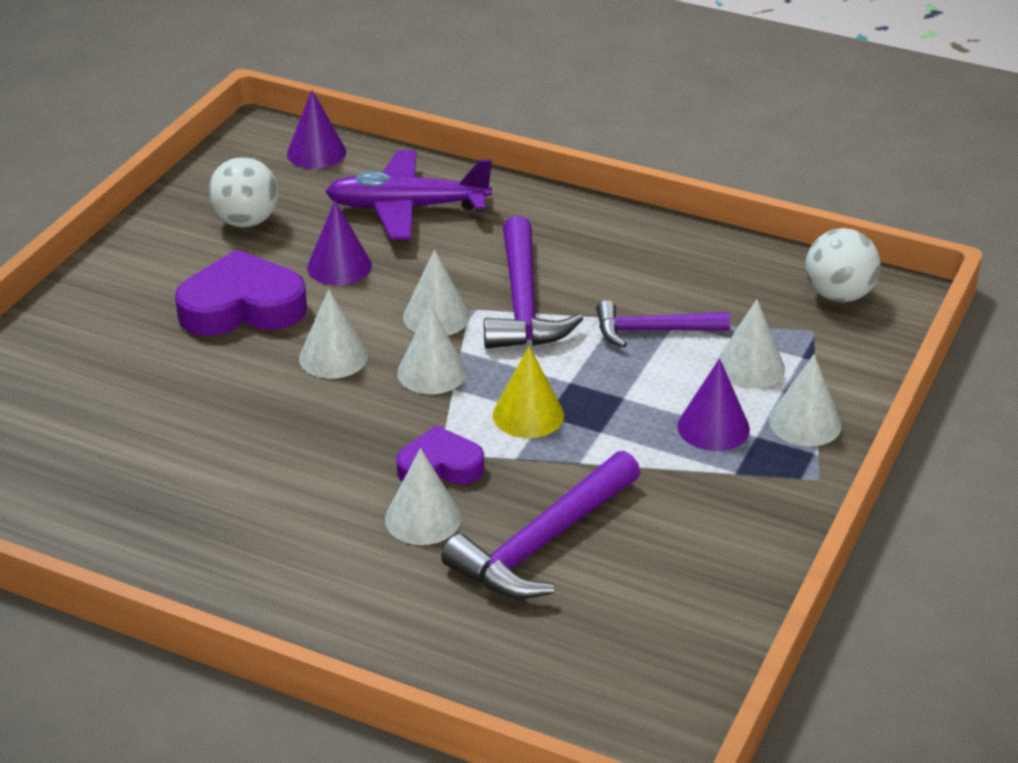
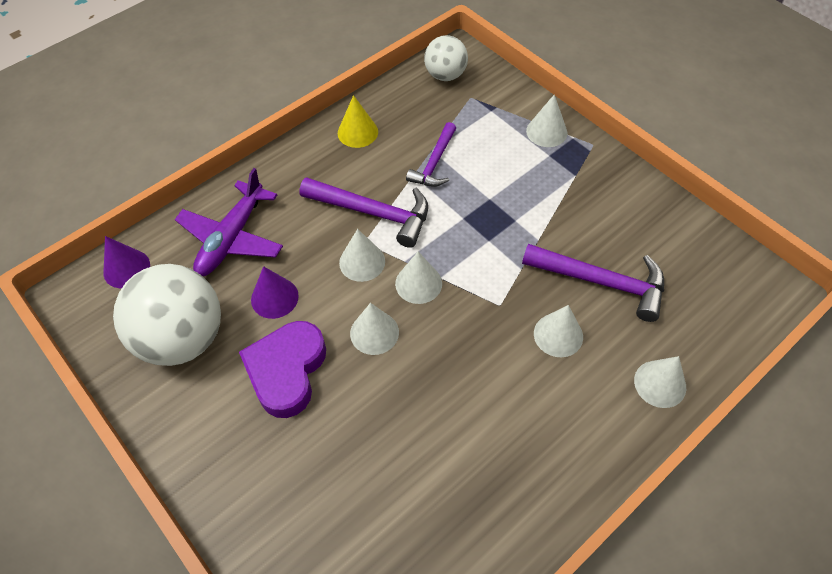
camera: 65 degrees left, 20 degrees up
(246, 221) = (183, 338): white ball -> white ball, size x1.77
(440, 466) = (513, 309): purple heart -> none
(528, 415) = (484, 249): yellow cone -> yellow cone (357, 132)
(543, 542) = (601, 282): purple hammer -> purple hammer turned 45 degrees counterclockwise
(713, 427) = (533, 170): purple cone -> none
(750, 367) = (489, 135): white cone -> white cone (660, 383)

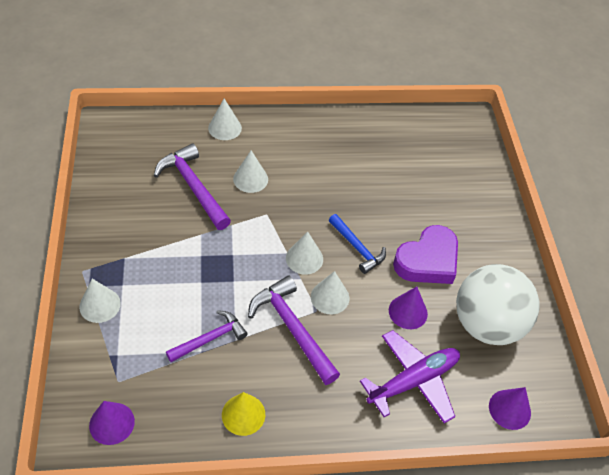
camera: 150 degrees left, 5 degrees down
(374, 332) = (357, 248): white cone -> blue hammer
(445, 75) = (112, 423): white ball -> purple cone

